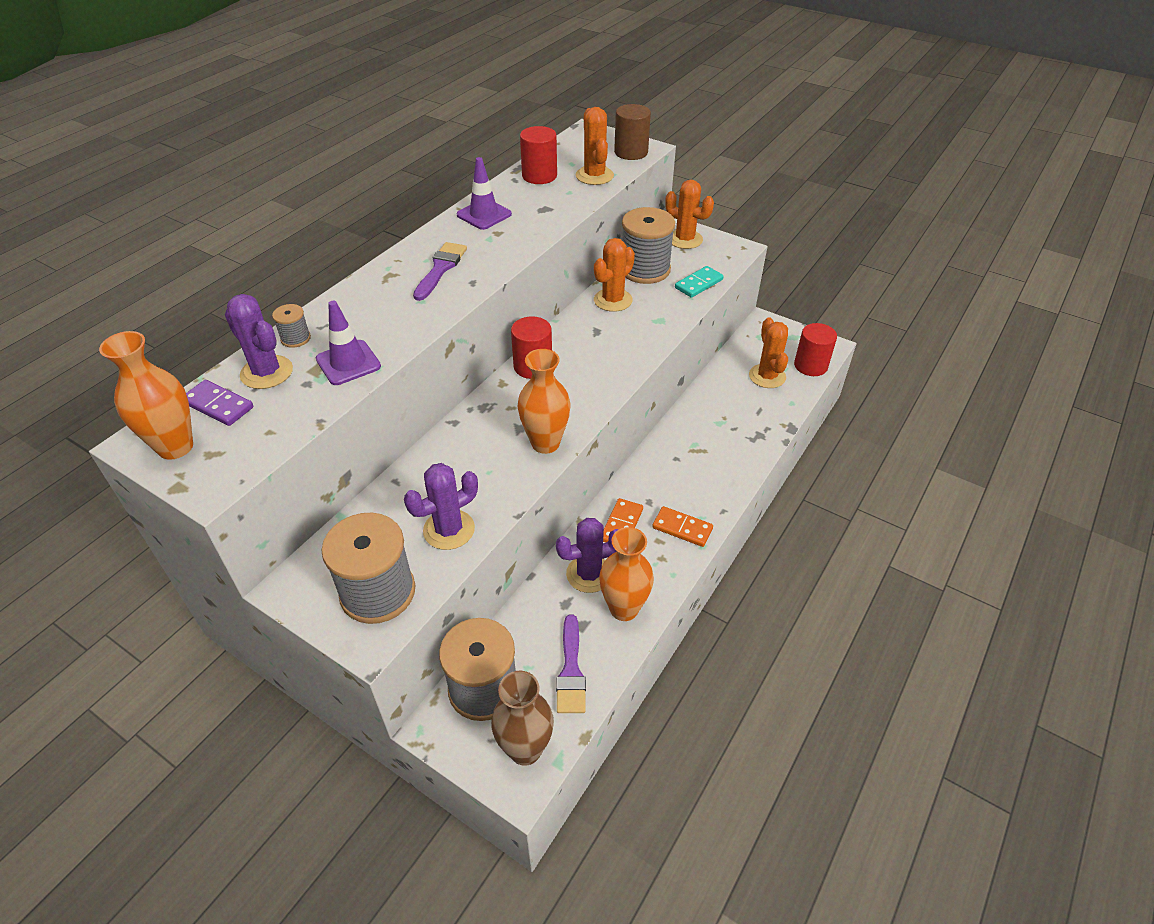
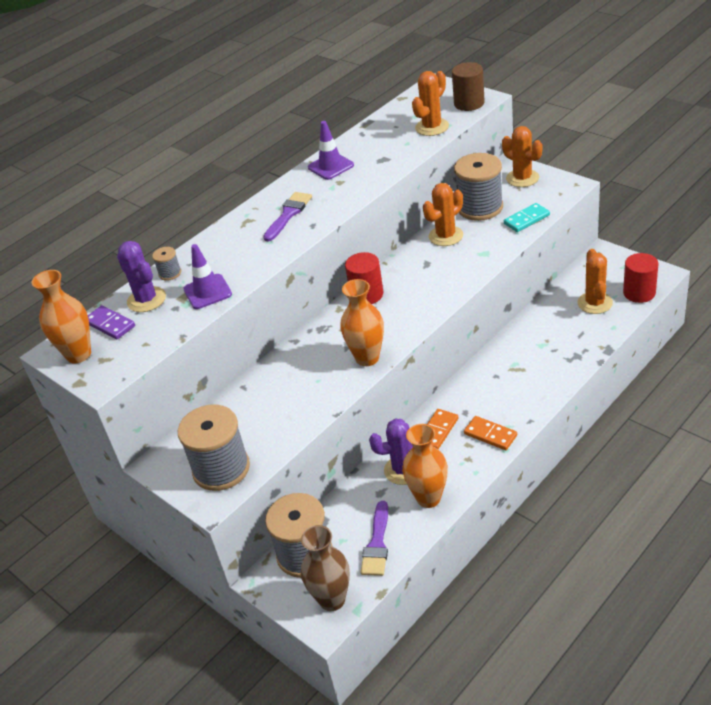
camera: 15 degrees right, 5 degrees down
(449, 530) = (280, 424): purple cactus -> none
(539, 176) = (384, 129): red cylinder -> none
(594, 176) = (432, 127): orange cactus -> orange cactus turned 45 degrees clockwise

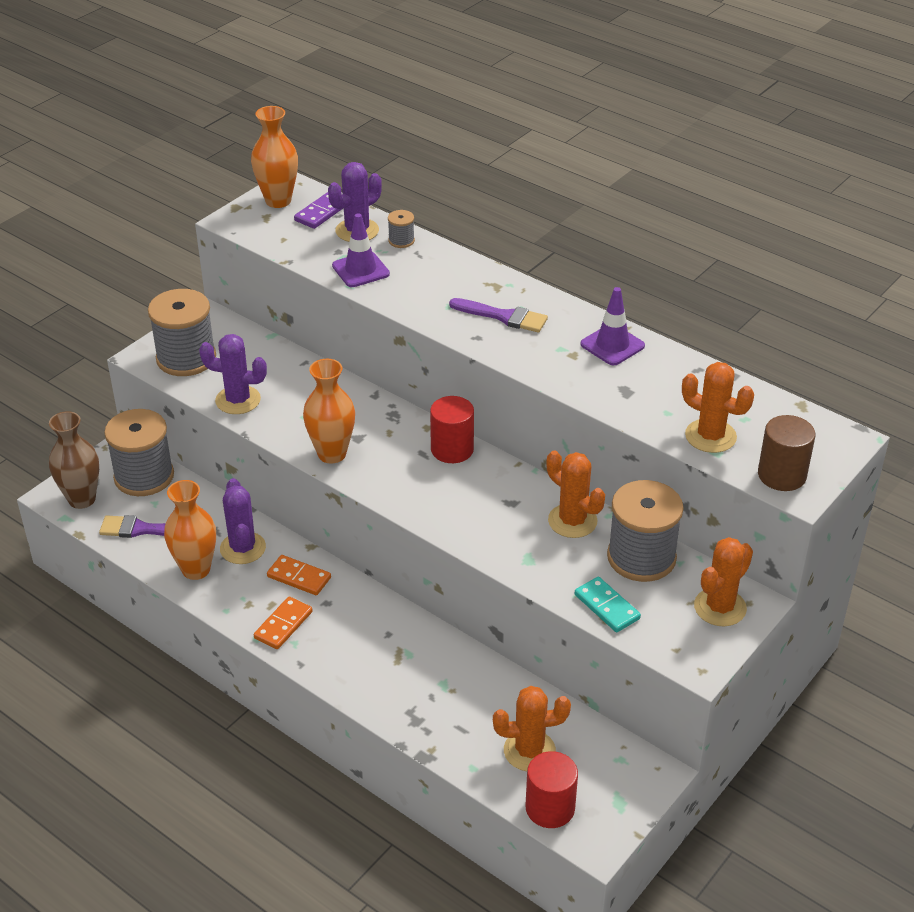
camera: 80 degrees right, 0 degrees up
(290, 424) = (238, 400): none -> purple cactus

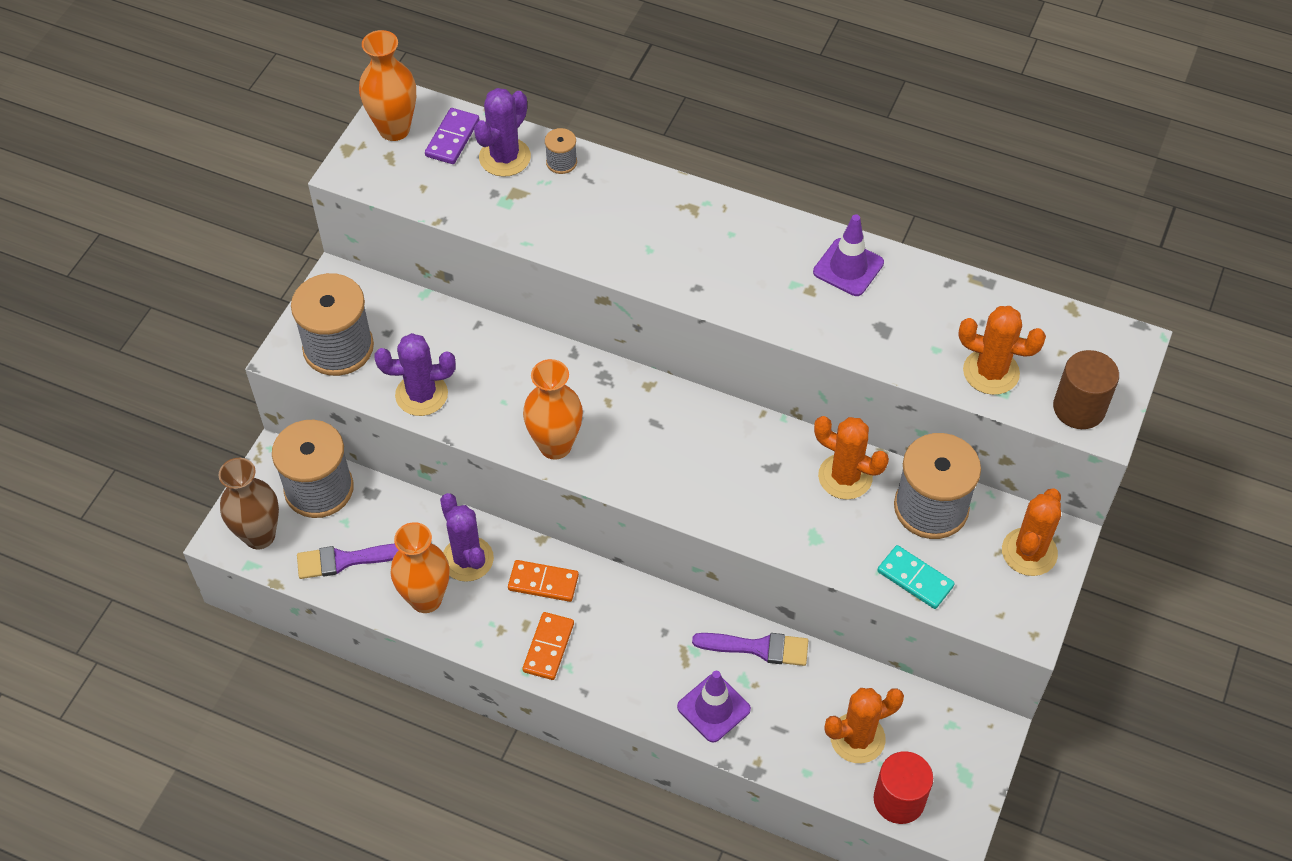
camera: 15 degrees left, 15 degrees up
(360, 270) = (530, 216): purple traffic cone -> purple traffic cone (713, 708)
(452, 449) = (685, 410): red cylinder -> none
(503, 316) = (716, 251): purple brush -> purple brush (758, 648)

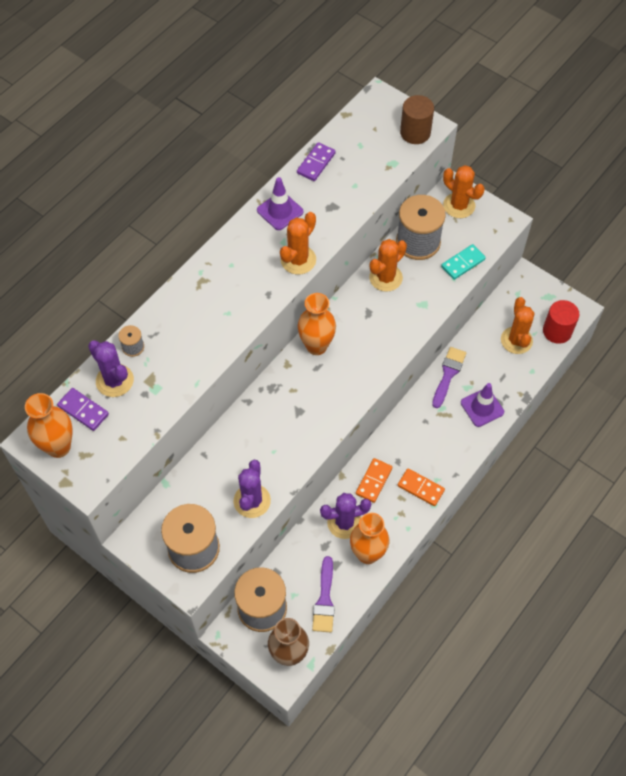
camera: 75 degrees left, 5 degrees up
(555, 446) = (318, 428): orange vase -> orange vase (316, 346)
(957, 291) = (316, 163): none -> purple domino
(991, 372) = (379, 164): orange cactus -> orange cactus (298, 260)

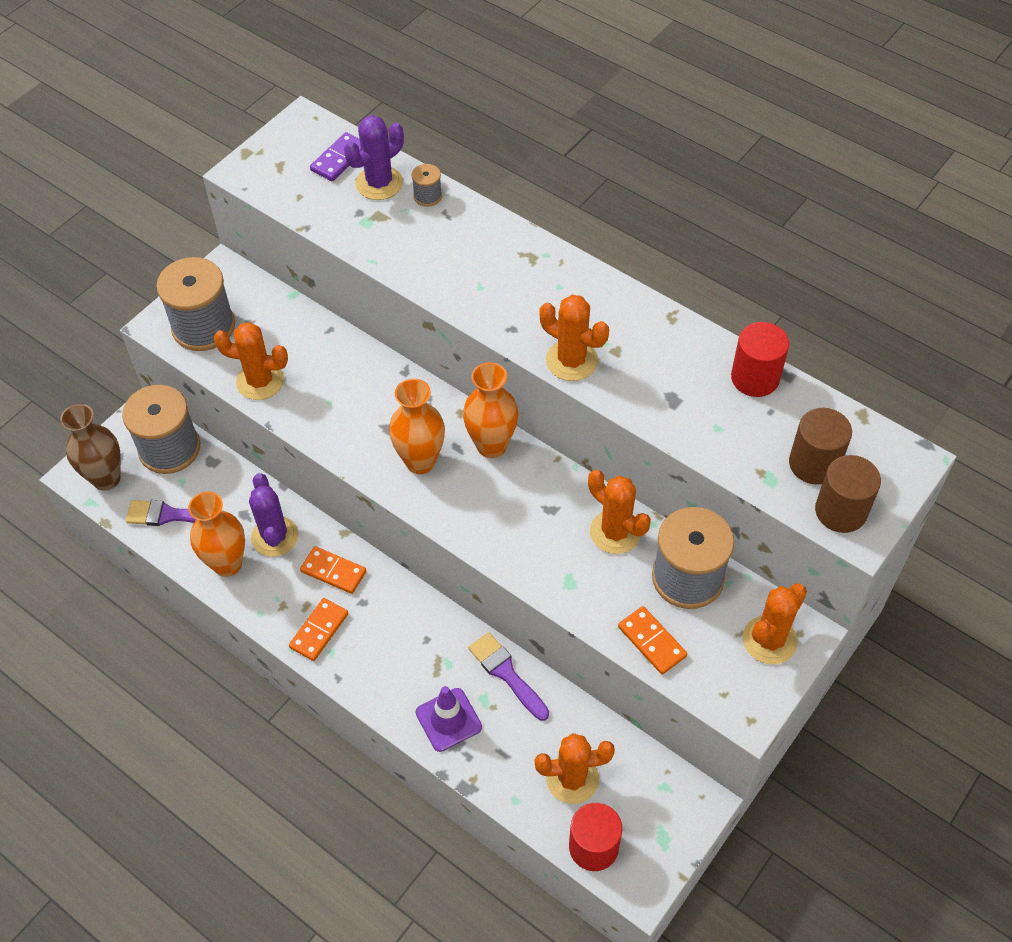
camera: 90 degrees right, 5 degrees down
(58, 447) = (292, 143): orange vase -> orange vase (420, 461)
(252, 501) = (260, 381): purple cactus -> orange cactus
(280, 211) = (658, 337): purple traffic cone -> none
(316, 163) = (755, 378): purple domino -> red cylinder
(381, 141) = (814, 464): none -> brown cylinder
(448, 374) = (506, 673): purple brush -> purple brush turned 150 degrees counterclockwise
(463, 263) = (651, 641): turquoise domino -> orange domino

